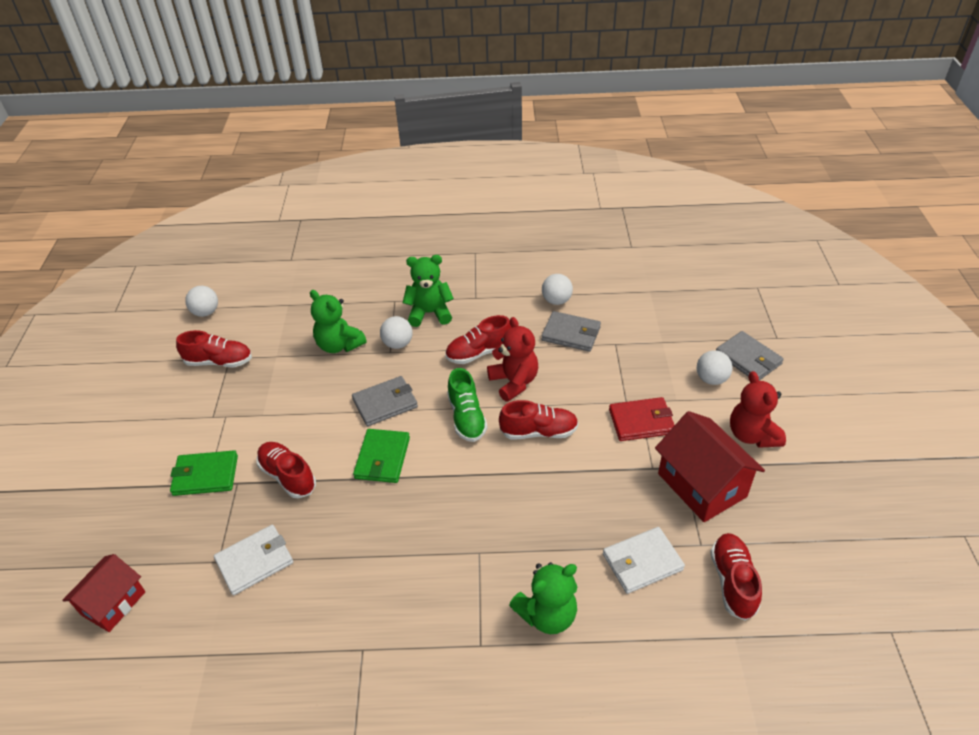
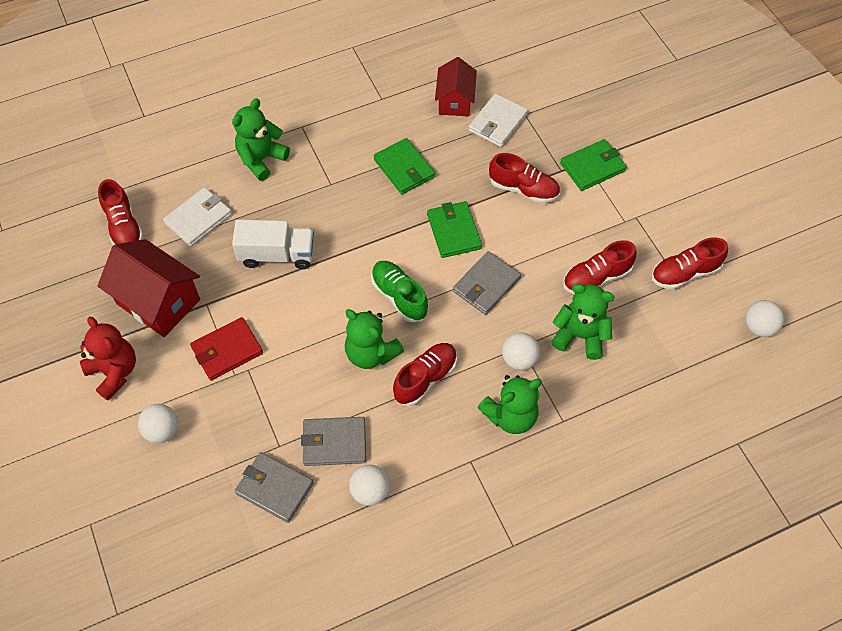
camera: 155 degrees right, 15 degrees up
(113, 603) = (573, 68): red house -> red house (455, 101)
(390, 542) = (404, 168): none -> green wallet
(514, 382) = (371, 353): red teddy bear -> green teddy bear
(539, 432) = (323, 305): red shoe -> red shoe (596, 278)
(567, 492) = (277, 255): none -> white truck
(748, 359) = (123, 476): grey wallet -> grey wallet (274, 488)

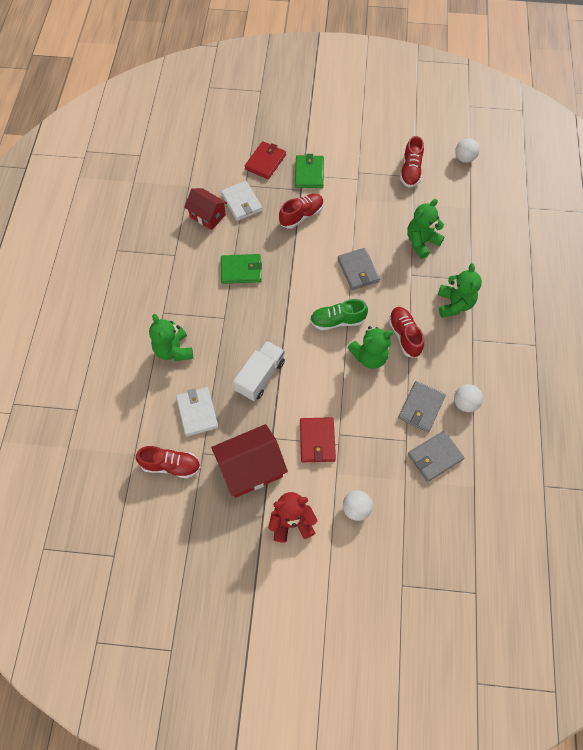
camera: 60 degrees left, 5 degrees up
(454, 231) = (308, 267): green wallet -> none
(519, 359) = (419, 280): white ball -> none
(574, 116) = (265, 162): none -> red wallet
(596, 278) = (388, 213): red shoe -> none

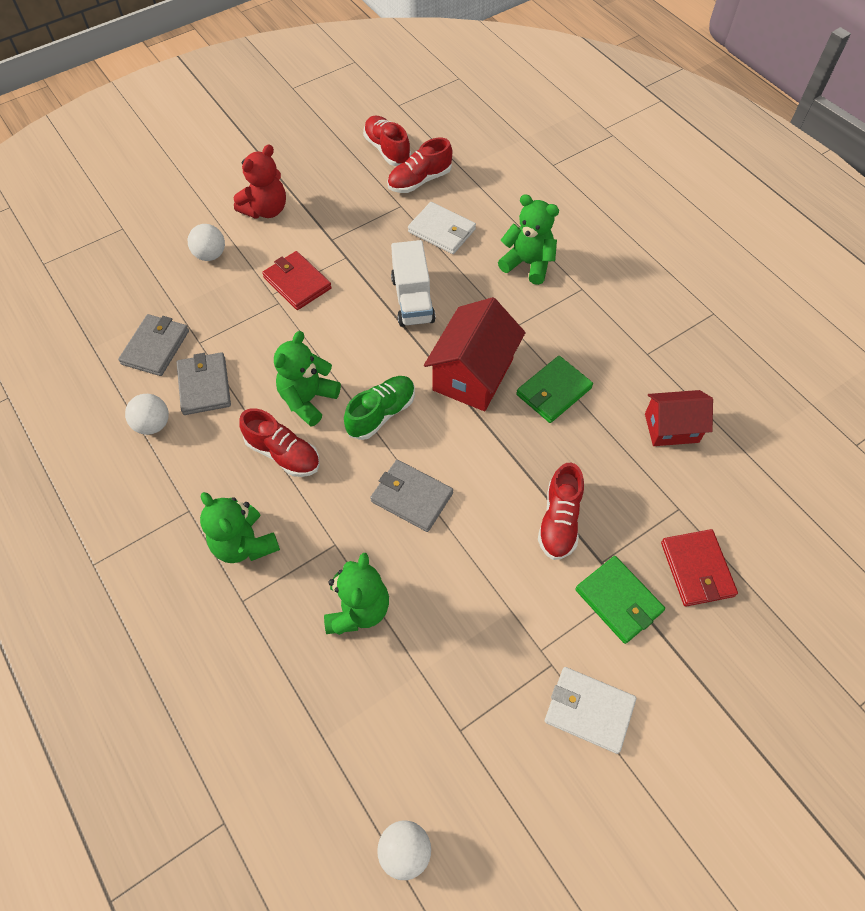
camera: 140 degrees right, 5 degrees down
(241, 202) = (654, 479): white wallet -> white wallet (589, 710)
(251, 468) = (343, 222): red house -> red house (473, 374)
(410, 171) = (474, 738): red shoe -> red shoe (387, 150)

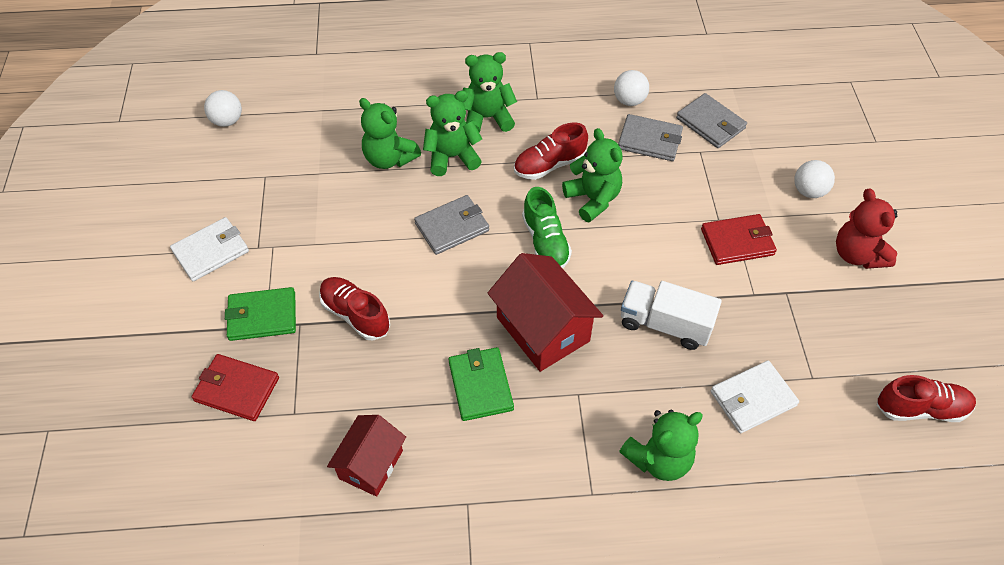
camera: 120 degrees right, 5 degrees down
(321, 547) = (452, 157): none -> green teddy bear
(419, 181) = (849, 417): red shoe -> none

